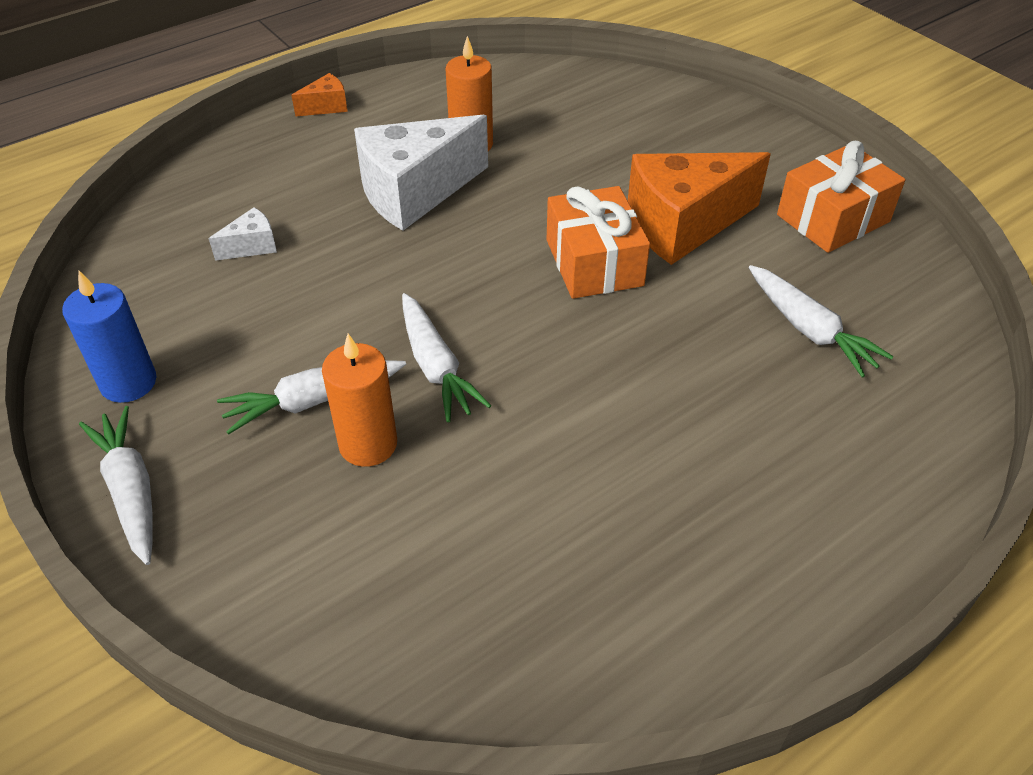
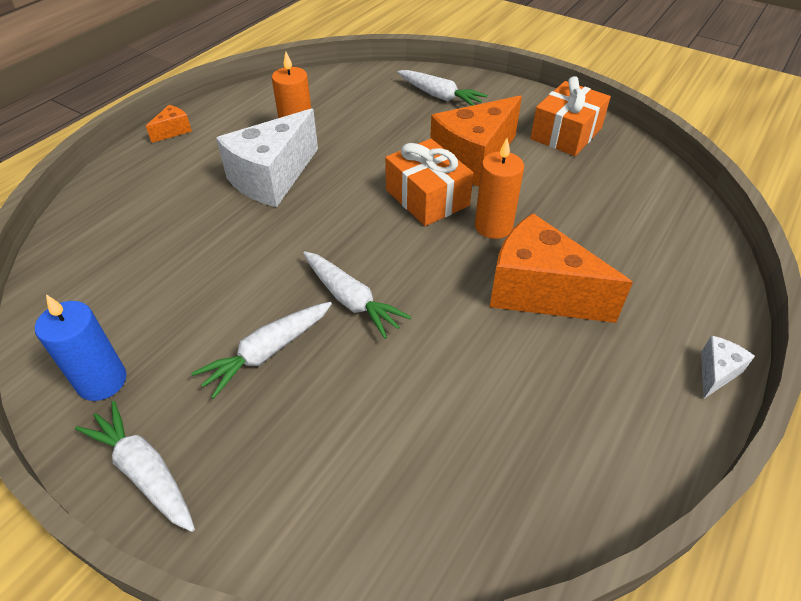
camera: 20 degrees left, 0 degrees up
(252, 246) = (161, 246): white cheese -> white cheese (716, 373)
(368, 444) = (328, 373): orange candle -> orange candle (493, 226)
(674, 419) = (539, 291): none -> orange cheese
(809, 330) = (591, 208): white carrot -> white carrot (439, 96)

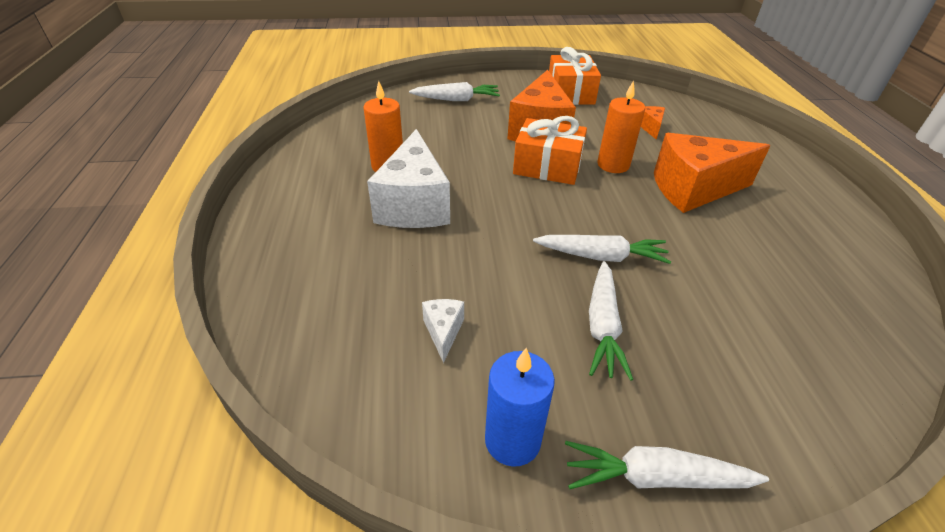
camera: 40 degrees left, 5 degrees down
(173, 131) = (261, 209): orange cheese -> orange cheese (650, 128)
(716, 373) = (825, 185): white cheese -> white cheese (443, 332)

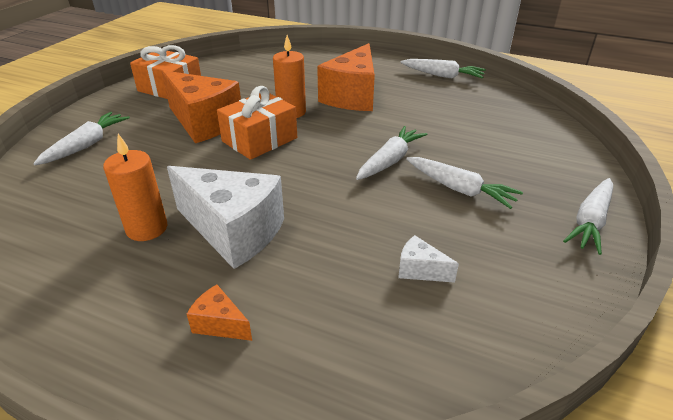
camera: 60 degrees left, 5 degrees down
(512, 440) = (544, 271): blue candle -> none
(650, 128) = (264, 79): orange cheese -> orange cheese (220, 324)
(849, 240) = (442, 76): none -> white carrot

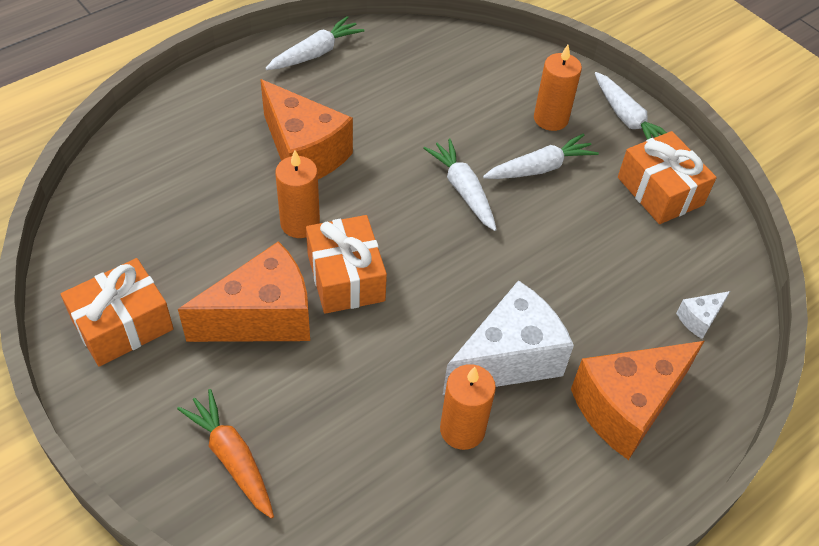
camera: 65 degrees left, 15 degrees up
(86, 145) = (232, 458): white carrot -> orange carrot
(220, 324) = (626, 407): orange cheese -> orange cheese, size x2.30
(420, 270) = (628, 252): white cheese -> white cheese (699, 319)
(523, 179) = (550, 119): none -> orange candle
(525, 270) = (660, 191): none -> orange gift

